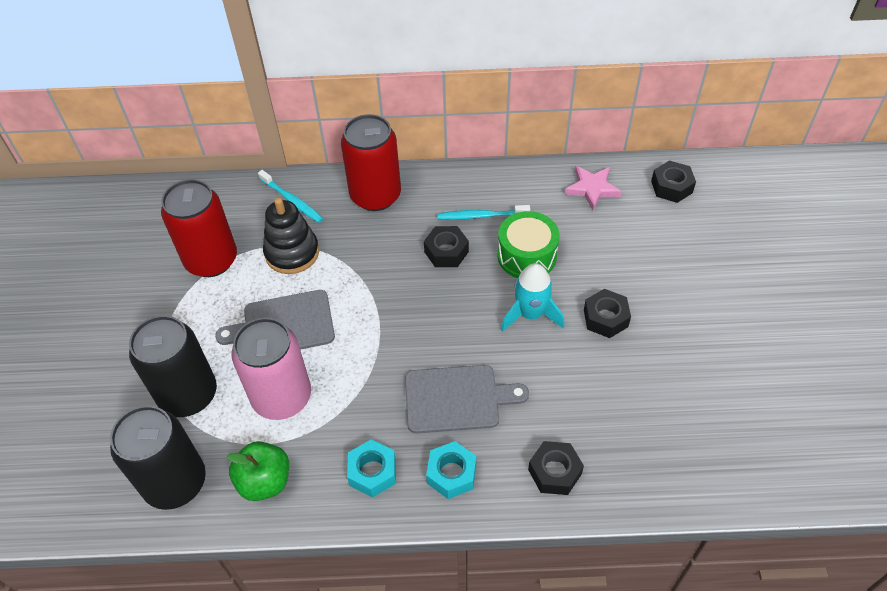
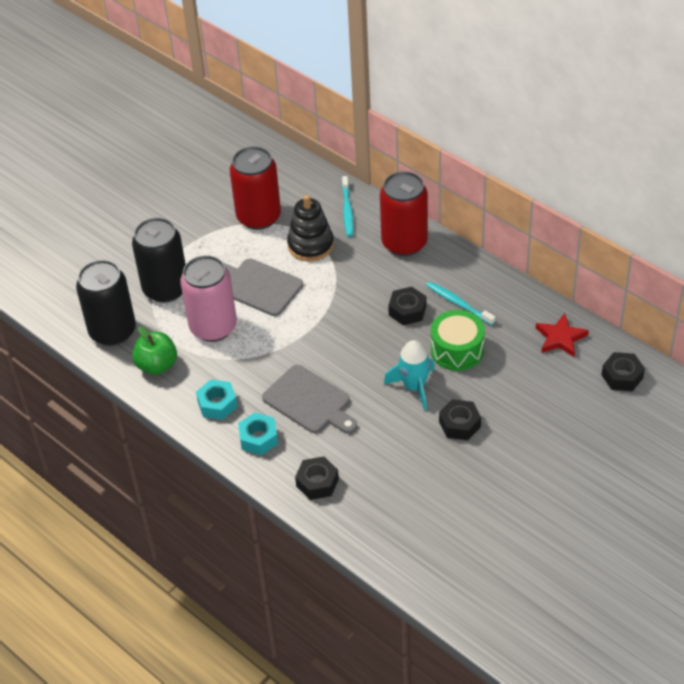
camera: 45 degrees right, 5 degrees down
(592, 188) = (560, 338): pink star -> red star

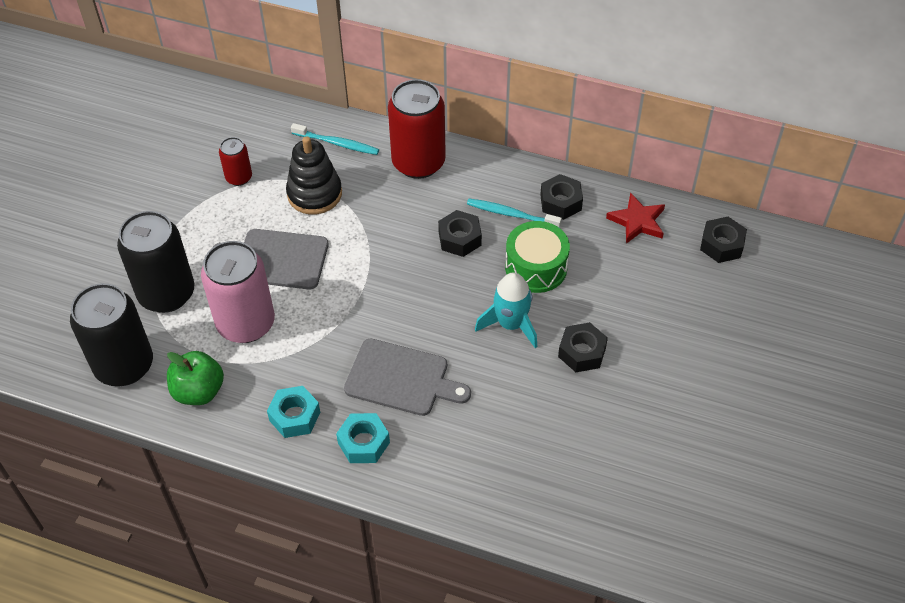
camera: 25 degrees left, 5 degrees up
(258, 217) = (239, 177): red can -> red can, size x0.50
(317, 482) = (458, 474): black nut -> black nut (560, 202)
(347, 211) = (337, 143): turquoise toothbrush -> turquoise toothbrush turned 45 degrees counterclockwise

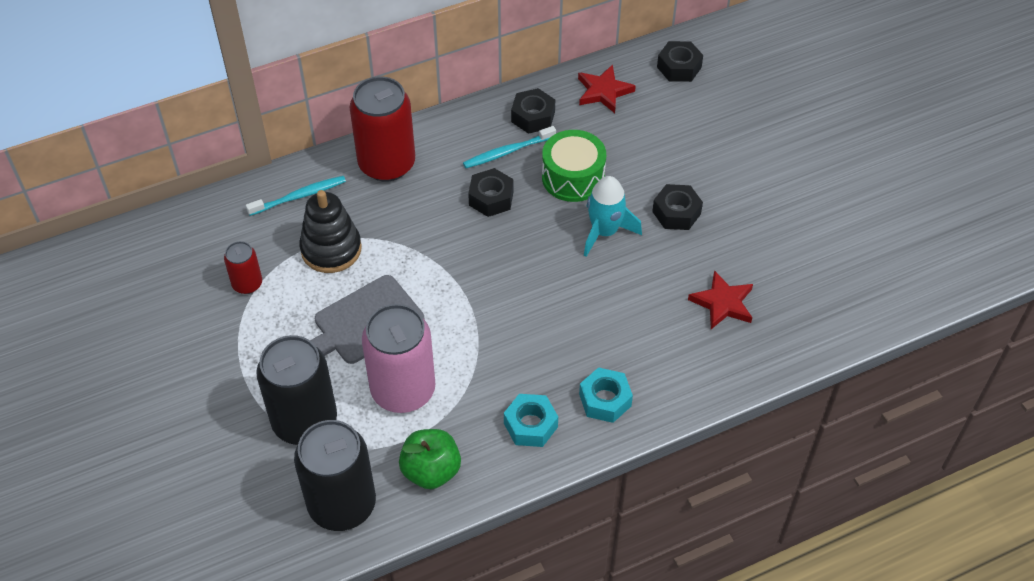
camera: 45 degrees left, 0 degrees up
(401, 379) = (575, 333): grey cutting board -> none
(534, 446) = (723, 303): none -> red star

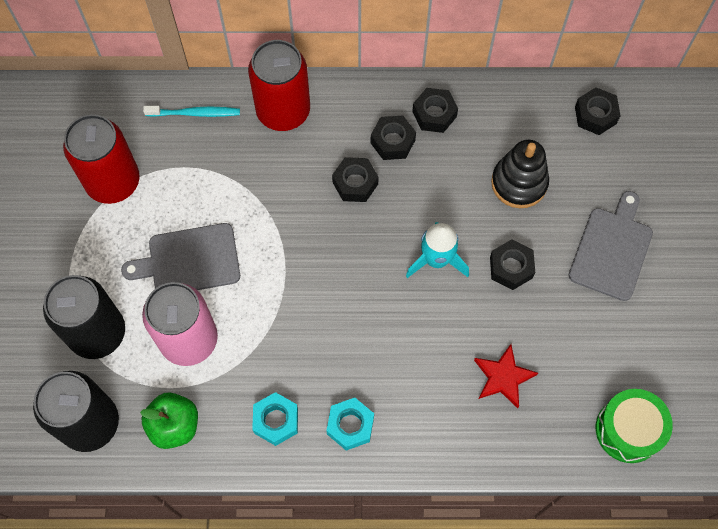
camera: 25 degrees right, 15 degrees up
(247, 284) = (113, 182): red can -> red can, size x1.99
(331, 249) = (196, 177): black stacking toy -> black stacking toy (519, 183)
(507, 152) = (392, 141): turquoise toothbrush -> black nut
(573, 177) = (437, 192): green drum -> green drum (628, 430)
(603, 91) = (511, 113): red star -> none
(757, 165) = (612, 250): none -> grey cutting board

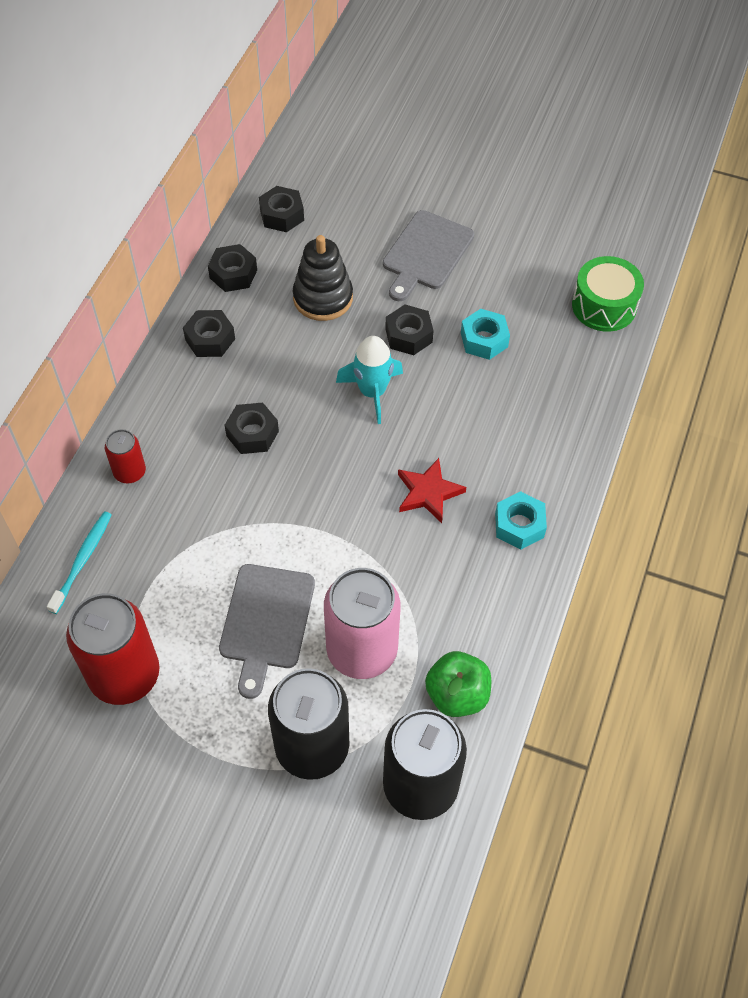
camera: 70 degrees left, 10 degrees down
(276, 421) = (489, 592): turquoise nut -> turquoise nut (484, 340)
(283, 111) = (130, 472): red can -> red can, size x0.50
(392, 141) = (222, 385): black nut -> black nut (233, 274)
(503, 377) = (518, 381): red star -> red star (428, 492)
(612, 250) = (426, 253): grey cutting board -> grey cutting board turned 105 degrees counterclockwise

